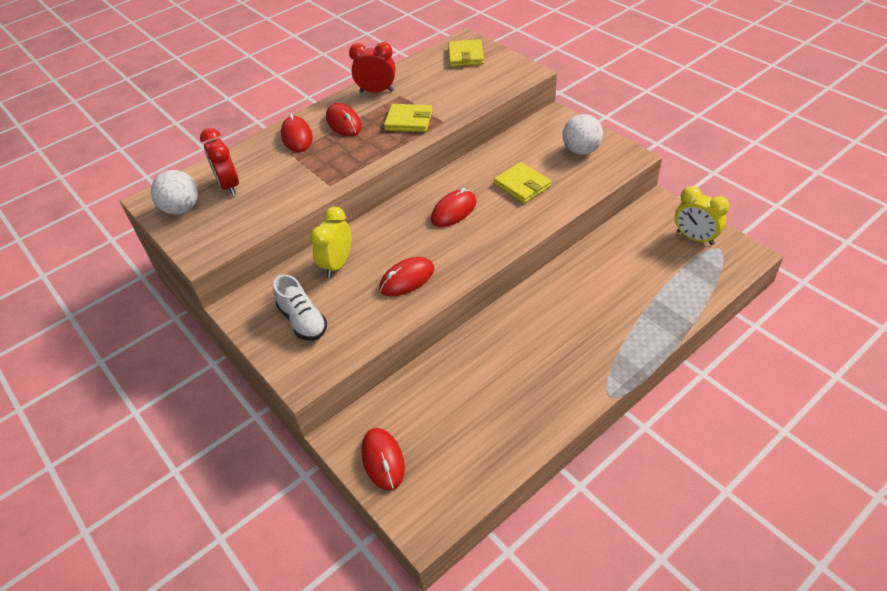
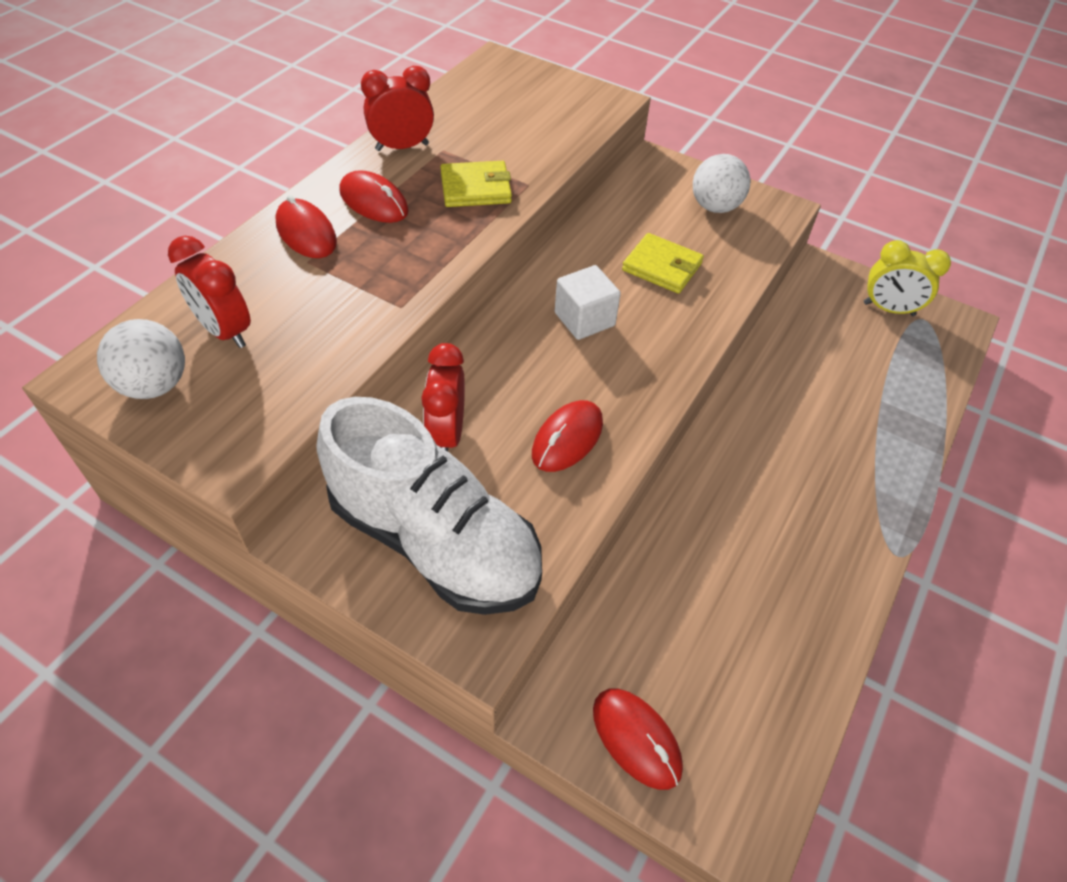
camera: 25 degrees left, 5 degrees up
(303, 321) = (435, 541): white shoe -> white shoe, size x2.02
(337, 264) = (447, 434): yellow clock -> red clock
(454, 211) = (584, 319): red mouse -> white cube
(466, 56) = (510, 83): yellow wallet -> none

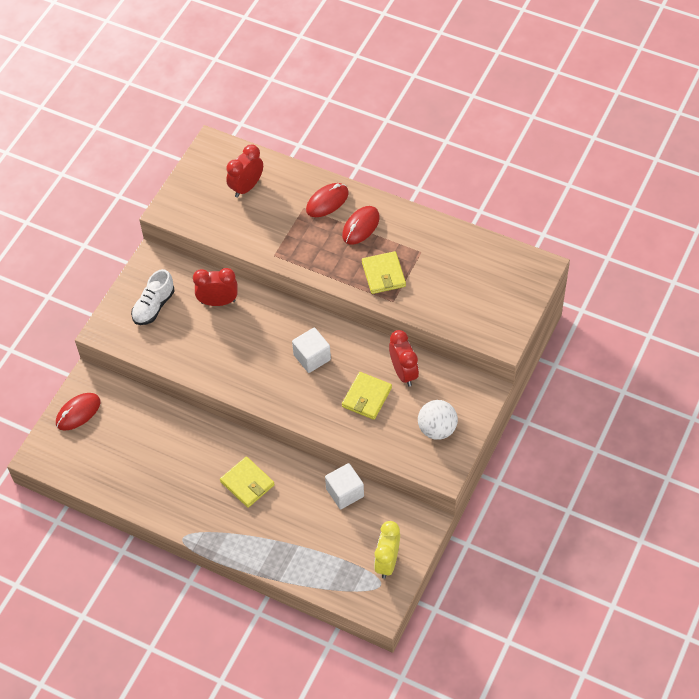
camera: 90 degrees right, 5 degrees up
(155, 385) = (208, 171): white ball -> none
(402, 147) = (419, 230): red clock -> red clock (403, 373)
(435, 541) = (154, 306): white shoe -> white shoe, size x0.50
(567, 439) = (220, 355): red mouse -> none
(781, 455) = (247, 483): none -> yellow wallet
(785, 341) = (345, 492): none -> white cube

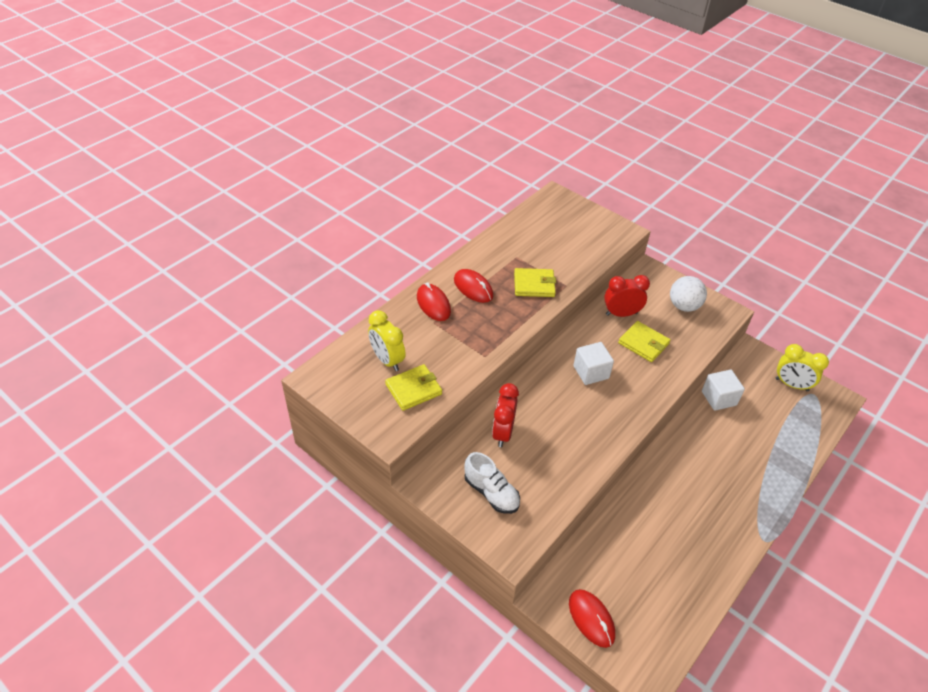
camera: 80 degrees left, 10 degrees down
(246, 187) = (387, 360): red clock -> yellow clock
(247, 483) = (703, 471): yellow wallet -> yellow wallet (413, 389)

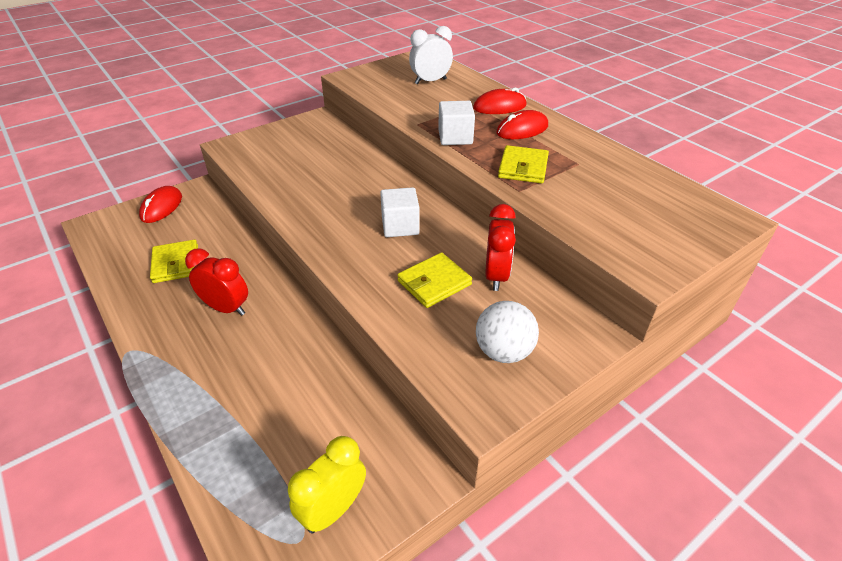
camera: 105 degrees right, 5 degrees down
(387, 360) = (430, 81): yellow clock -> white clock
(413, 389) = (391, 89): yellow wallet -> yellow wallet (176, 264)
(491, 493) = (287, 144): white shoe -> none
(503, 433) = (346, 158): red clock -> red clock (226, 308)
(591, 619) = (161, 207): red mouse -> red mouse turned 60 degrees counterclockwise
(719, 398) = (346, 387): white cube -> white cube (455, 137)

